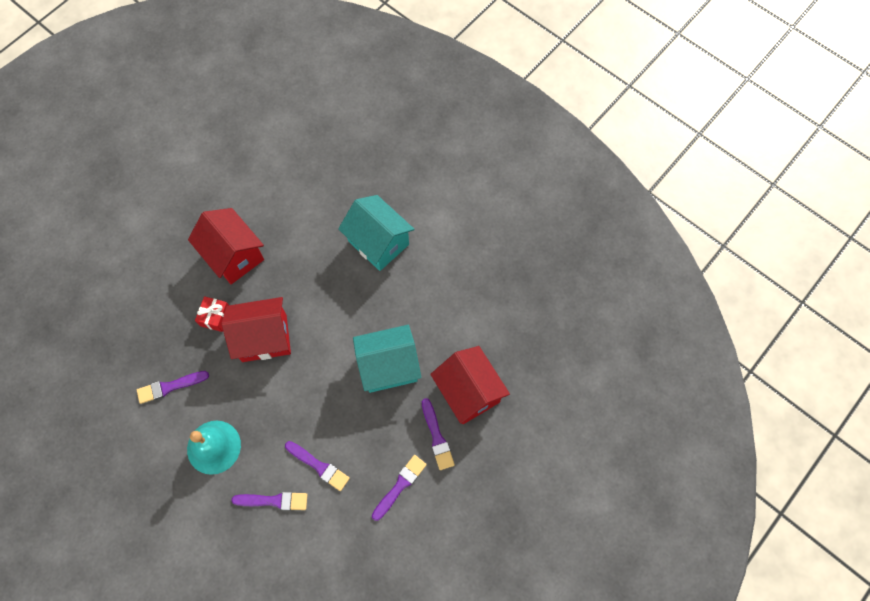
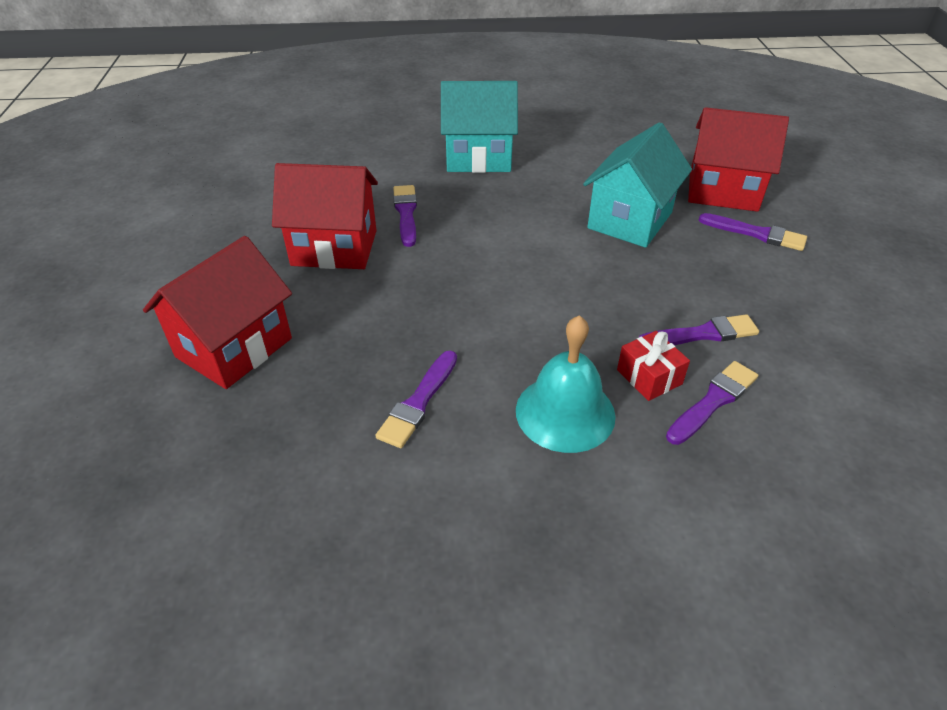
camera: 45 degrees left, 25 degrees down
(215, 317) = (385, 304): red gift -> red gift (649, 377)
(264, 338) = (471, 283): red house -> red house (234, 348)
(400, 485) = (795, 287): purple brush -> purple brush (406, 213)

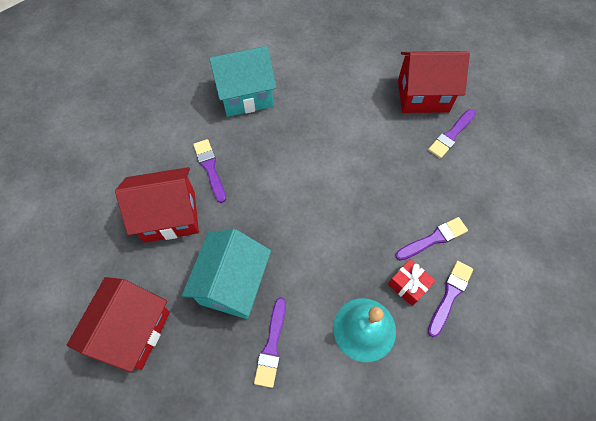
camera: 15 degrees left, 20 degrees up
(629, 220) = (367, 140): turquoise house -> turquoise house (233, 284)
(756, 234) = (451, 135): purple brush -> purple brush turned 120 degrees clockwise

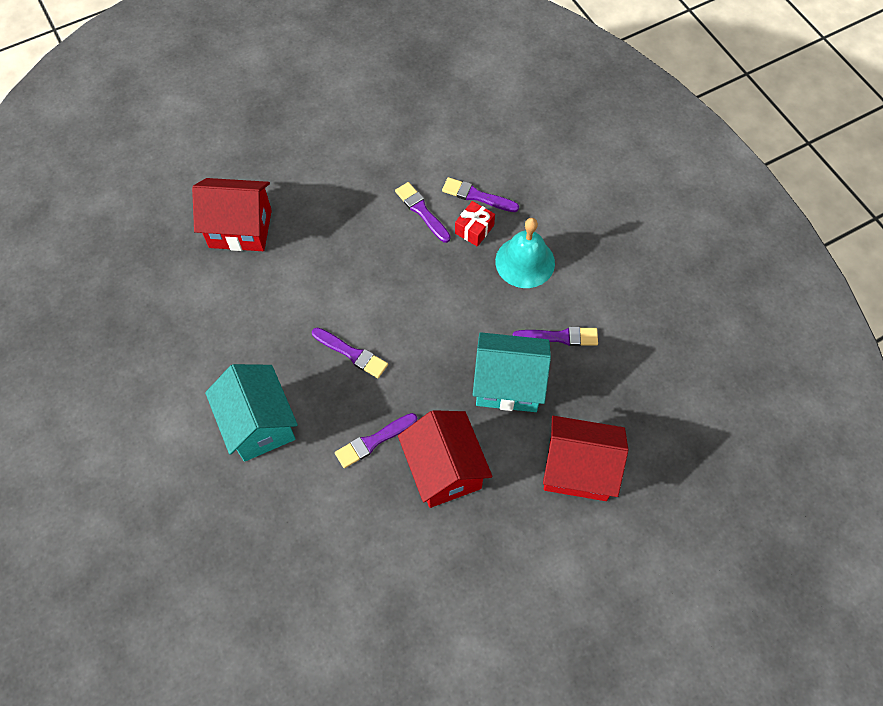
camera: 100 degrees left, 0 degrees up
(423, 96) = (240, 229): red house -> red house turned 75 degrees counterclockwise
(451, 135) = (293, 199): purple brush -> purple brush (352, 353)

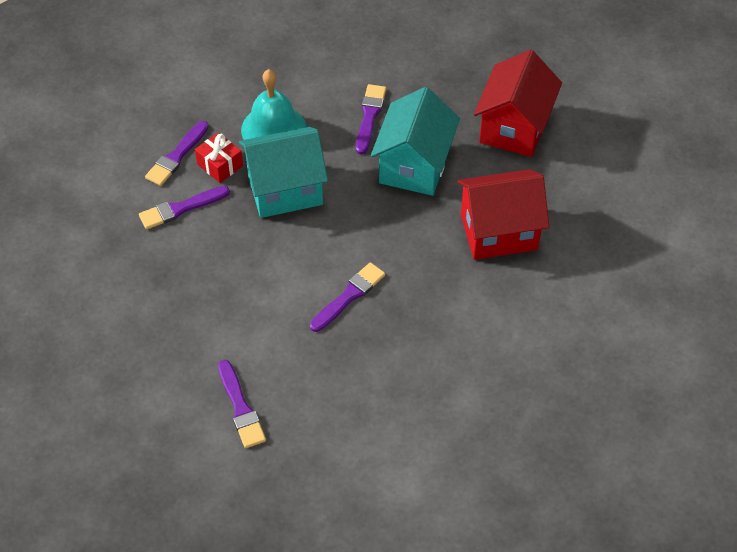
camera: 80 degrees left, 10 degrees down
(240, 229) = (149, 393): red house -> none
(259, 424) = (418, 393): turquoise house -> turquoise house (285, 190)
(373, 441) = (457, 288): purple brush -> purple brush (240, 408)

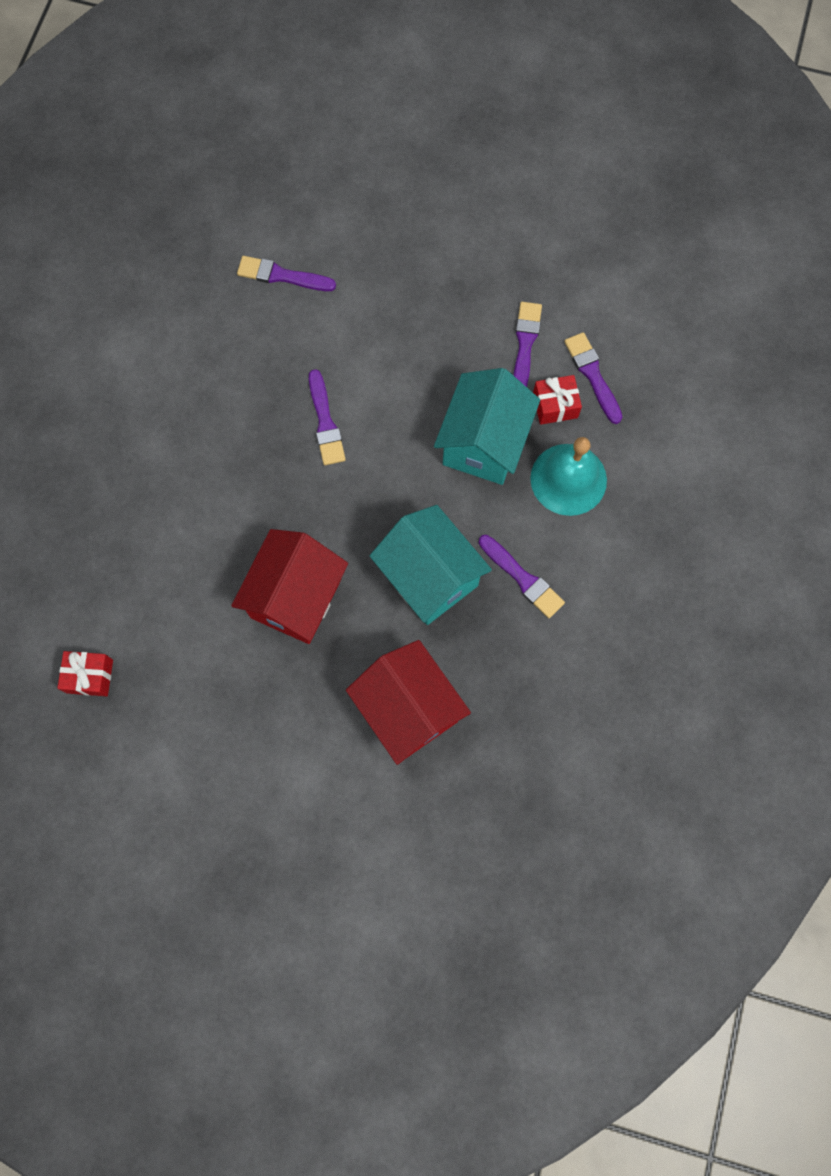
camera: 125 degrees right, 20 degrees up
(669, 319) = (90, 676): none -> red gift

